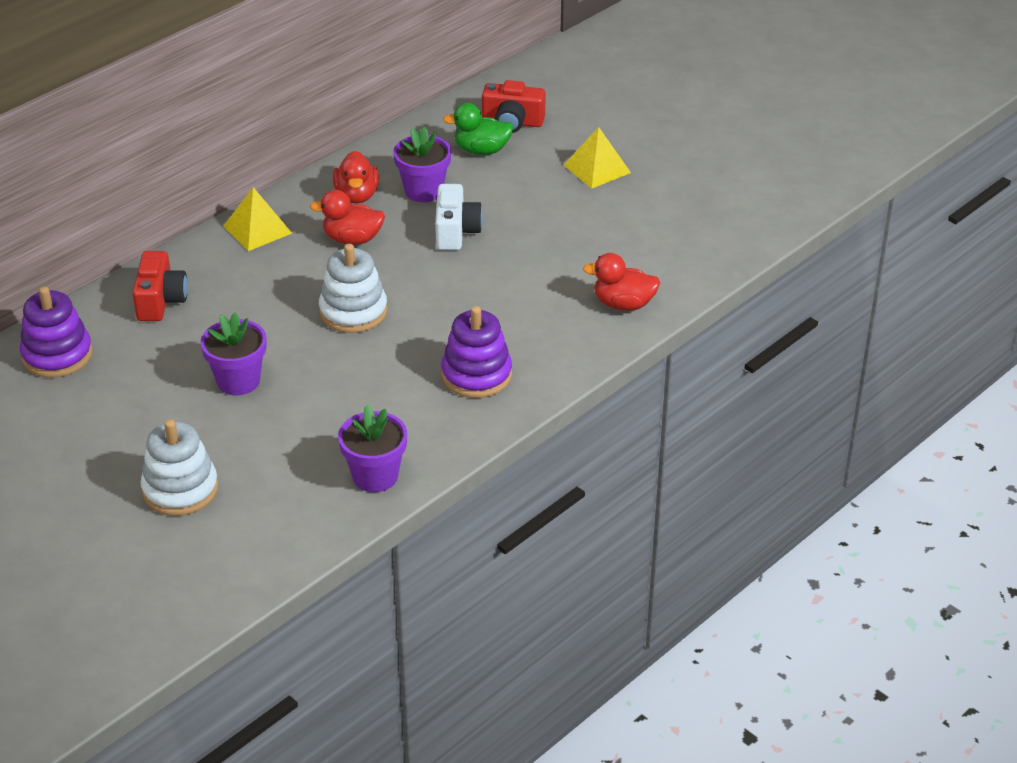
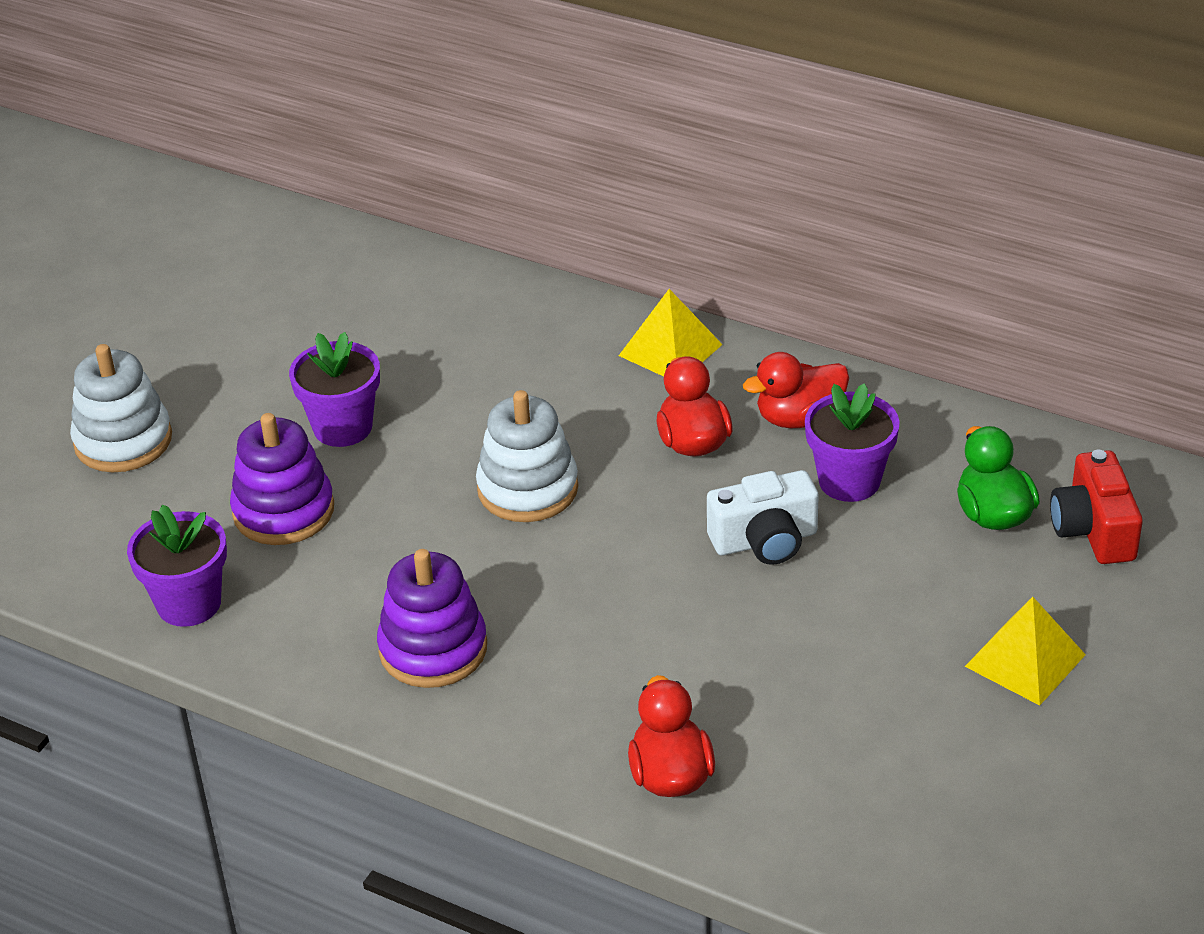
camera: 75 degrees right, 0 degrees up
(57, 355) = (341, 269): purple stacking toy -> purple stacking toy (283, 511)
(160, 301) = (479, 314): red camera -> none

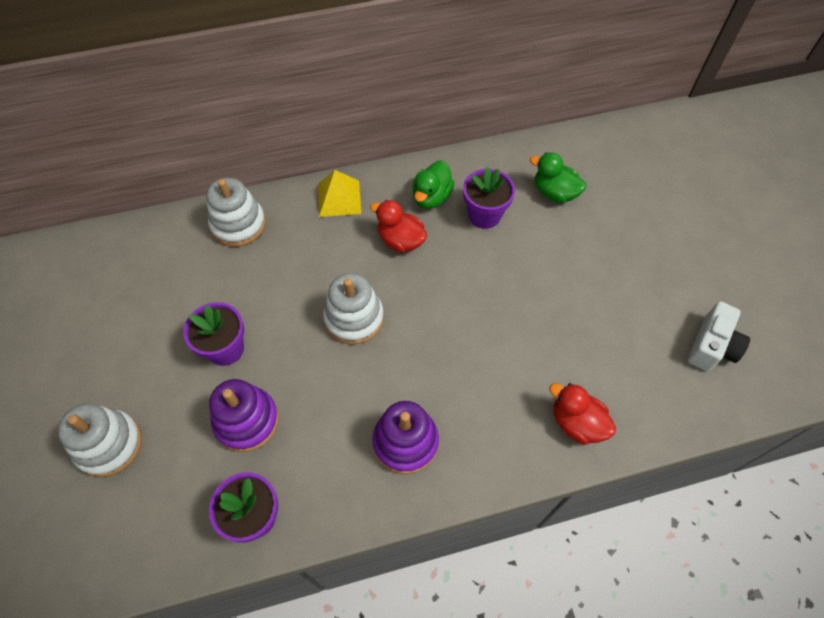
camera: 45 degrees left, 20 degrees up
(508, 308) = (238, 224): none -> white stacking toy
(765, 540) = (484, 270): white camera -> white camera (711, 346)
(799, 418) = (431, 197): red duck -> green duck
(1025, 660) = (638, 254): yellow pyramid -> none
(1093, 529) = (596, 174): red camera -> none

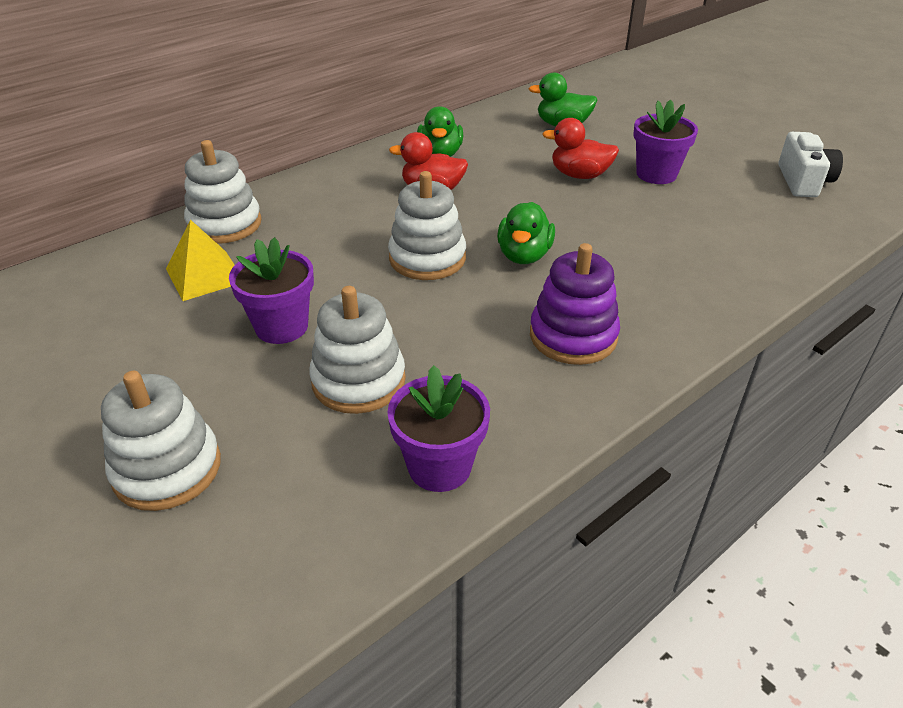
camera: 25 degrees left, 20 degrees down
(247, 421) = (358, 381): purple stacking toy -> white stacking toy
(339, 198) = (336, 178): yellow pyramid -> yellow pyramid (205, 275)
(423, 343) = (524, 255): none -> green duck
(484, 215) = (507, 153): purple flower pot -> purple flower pot (656, 174)
(576, 423) = (737, 266): red duck -> red duck (579, 175)

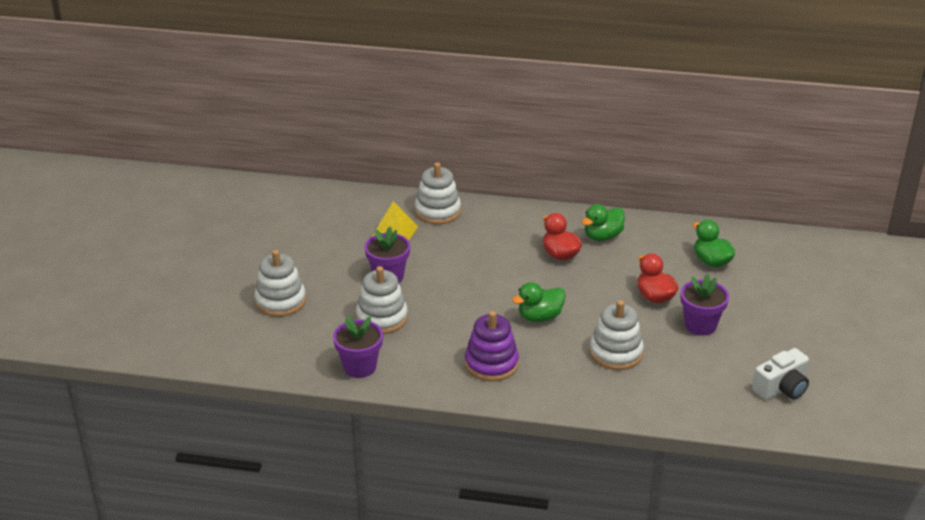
camera: 50 degrees right, 5 degrees down
(427, 258) = (494, 288): white stacking toy -> white stacking toy (616, 353)

